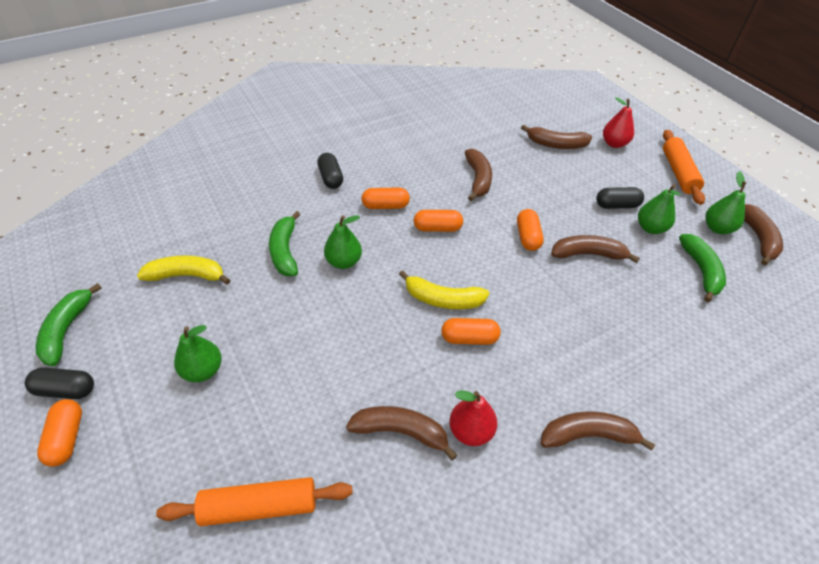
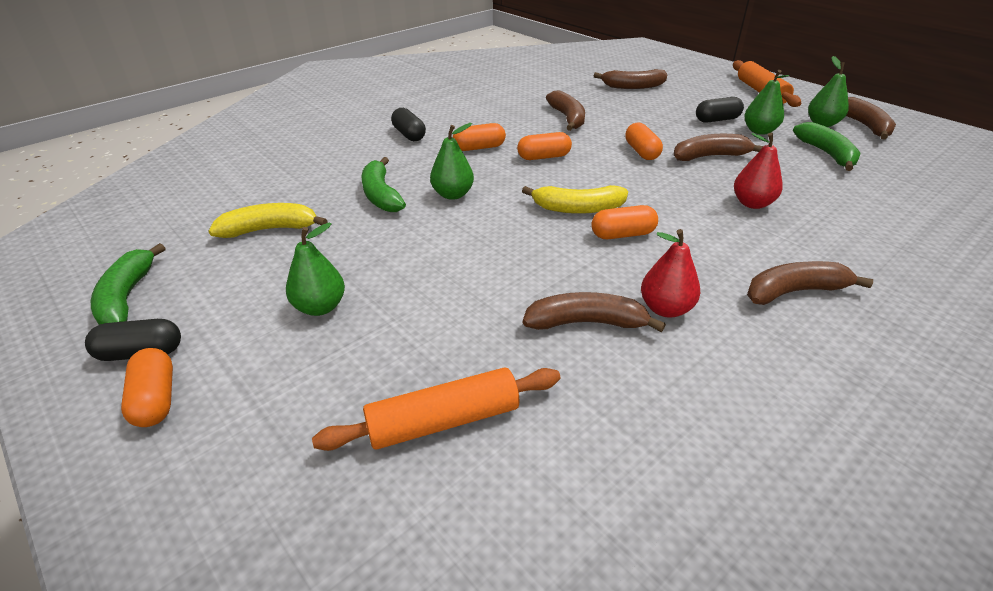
camera: 10 degrees left, 10 degrees down
(614, 144) = (688, 80): red pear -> red pear (752, 203)

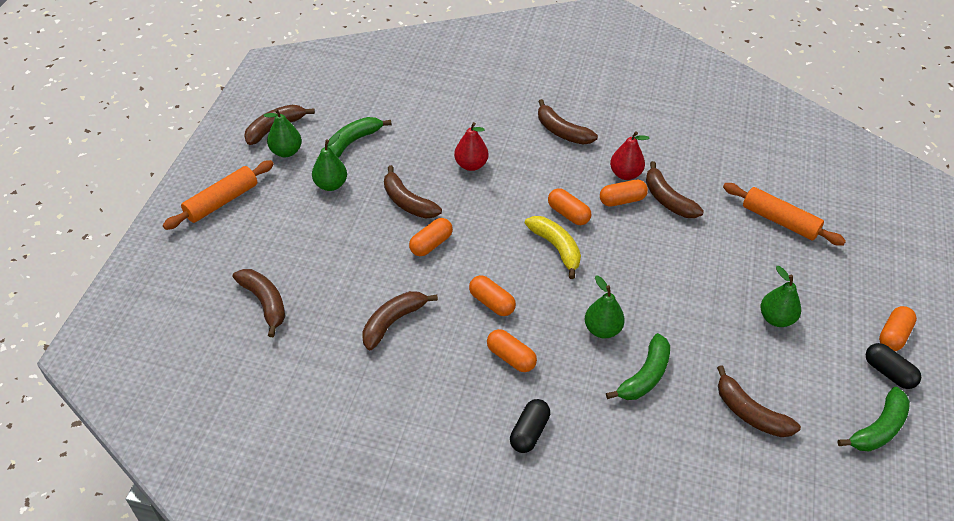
camera: 125 degrees left, 10 degrees up
(269, 229) = (750, 413): yellow banana -> brown banana
(616, 282) = (622, 200): none -> orange capsule
(717, 120) = (322, 215): black capsule -> none

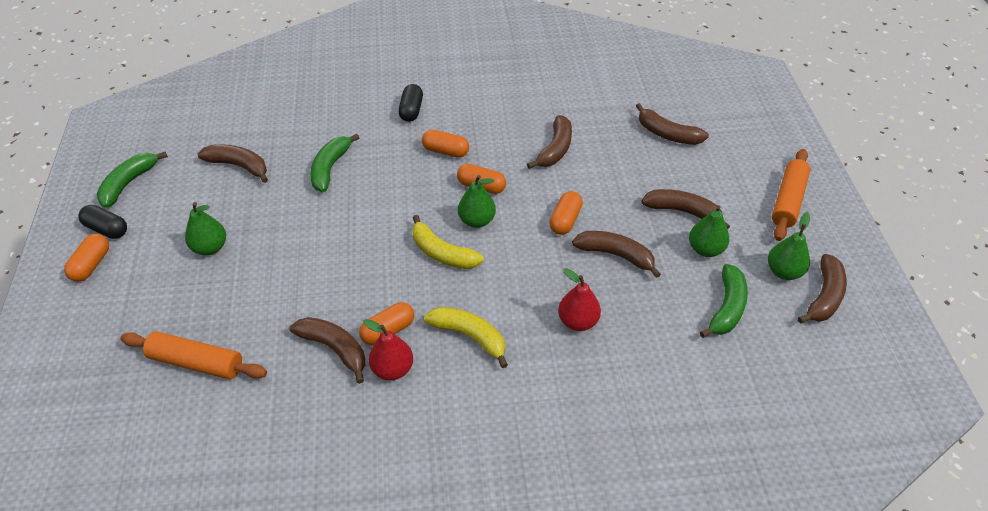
camera: 160 degrees right, 0 degrees up
(559, 178) = (469, 336): none -> yellow banana
(562, 132) = (492, 410): brown banana -> brown banana (683, 211)
(568, 214) = (443, 294): orange capsule -> none
(602, 329) = (375, 192): green pear -> green pear (477, 221)

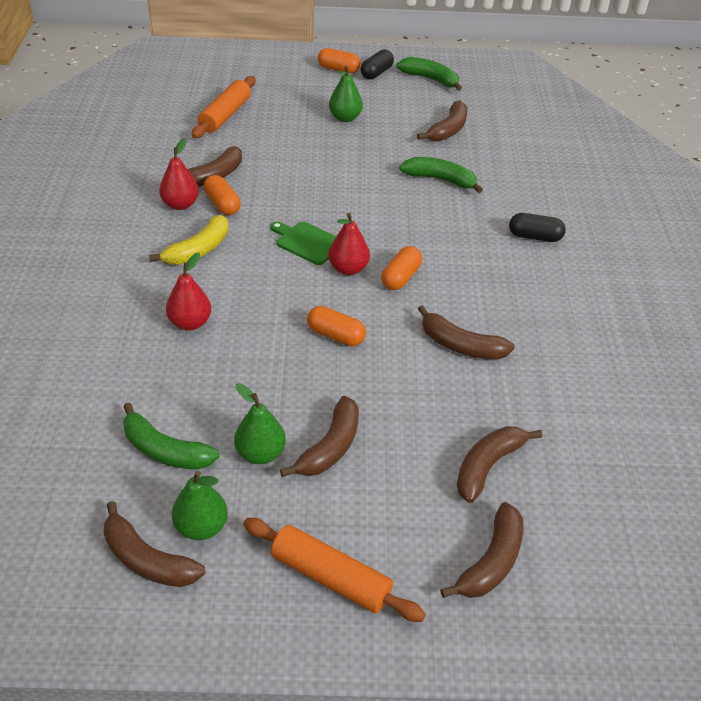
camera: 95 degrees right, 5 degrees down
(442, 253) = (307, 242): yellow banana -> green cutting board
(446, 151) = (462, 257): orange capsule -> none
(477, 221) = (348, 269): green pear -> red pear
(615, 255) = (272, 368): brown banana -> brown banana (491, 561)

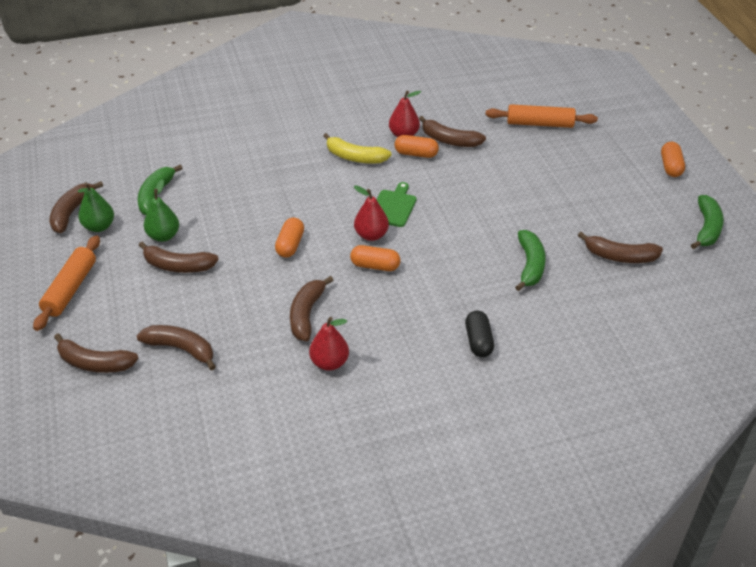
camera: 75 degrees right, 0 degrees up
(190, 323) = (275, 174): red pear -> red pear (329, 362)
(222, 204) = (416, 154): orange capsule -> orange capsule turned 60 degrees clockwise
(345, 118) = (588, 188): green pear -> none
(376, 73) = (685, 191): black capsule -> none

